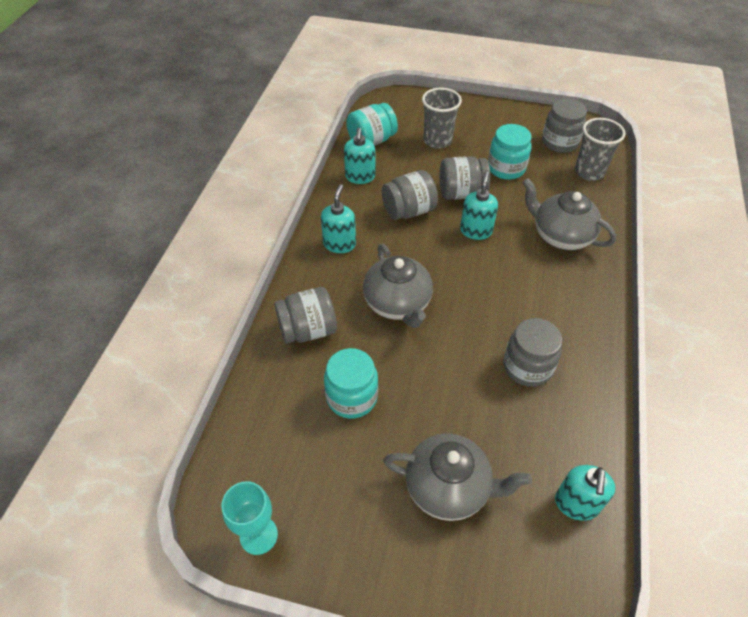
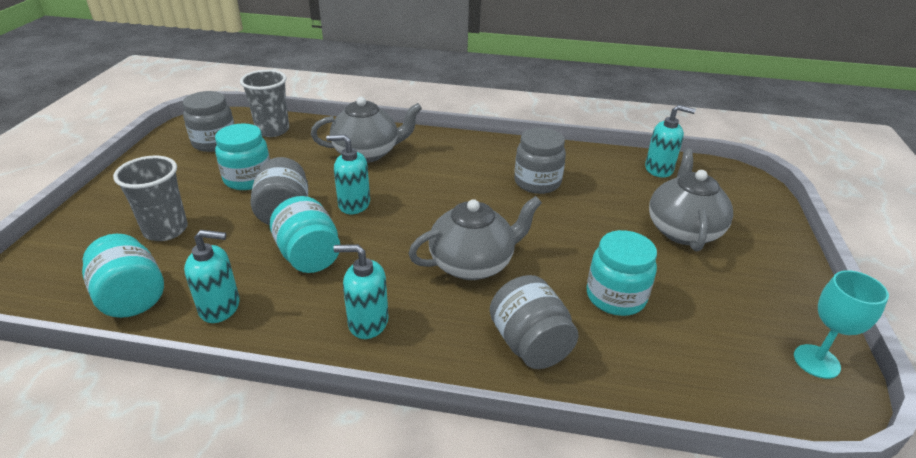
camera: 95 degrees left, 15 degrees down
(408, 211) = (309, 256): grey jar -> turquoise jar
(561, 236) = (367, 153): grey teapot -> grey teapot turned 135 degrees counterclockwise

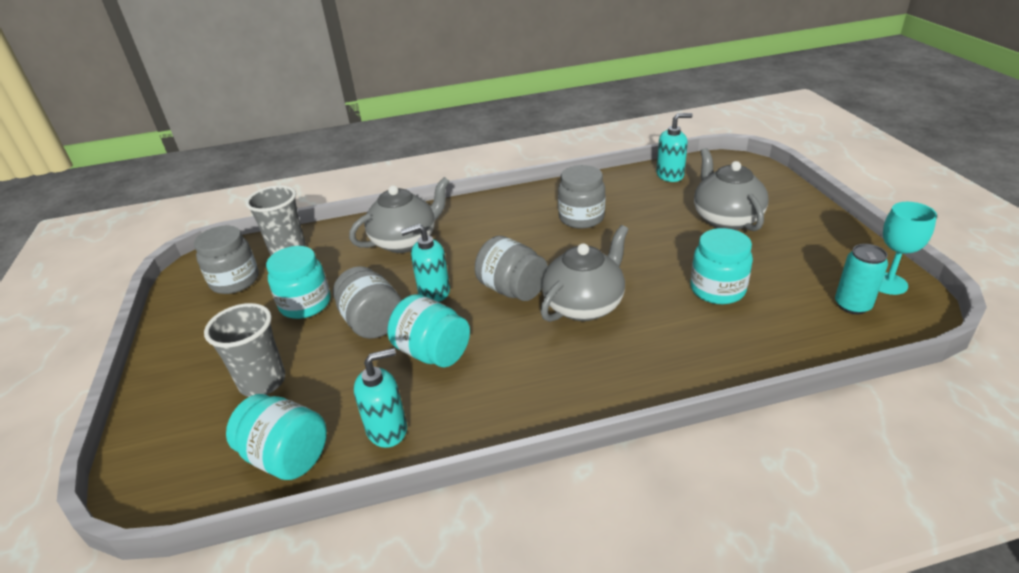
camera: 20 degrees left, 0 degrees up
(368, 322) = (536, 388): turquoise soap dispenser -> none
(530, 344) = (683, 351): grey jar -> grey jar (512, 289)
(753, 368) = (852, 305): none -> turquoise can

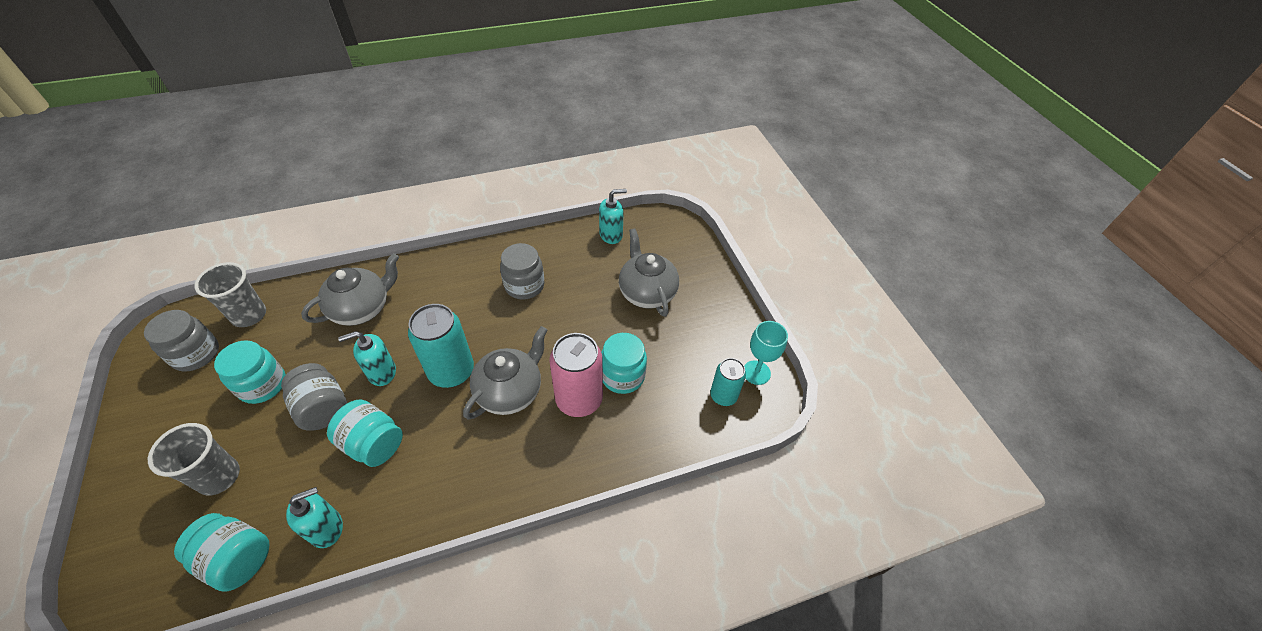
camera: 10 degrees left, 15 degrees up
(512, 289) = (451, 371): grey jar -> turquoise can
(669, 311) = (579, 399): none -> pink can

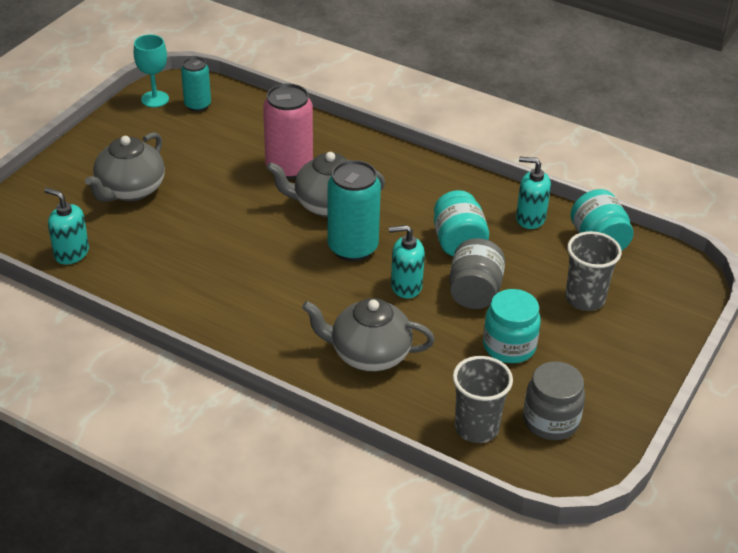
camera: 130 degrees left, 10 degrees down
(381, 372) = (406, 286): turquoise soap dispenser -> turquoise soap dispenser turned 150 degrees clockwise
(524, 285) = (211, 268): grey jar -> none
(622, 376) = (240, 158): turquoise jar -> none

